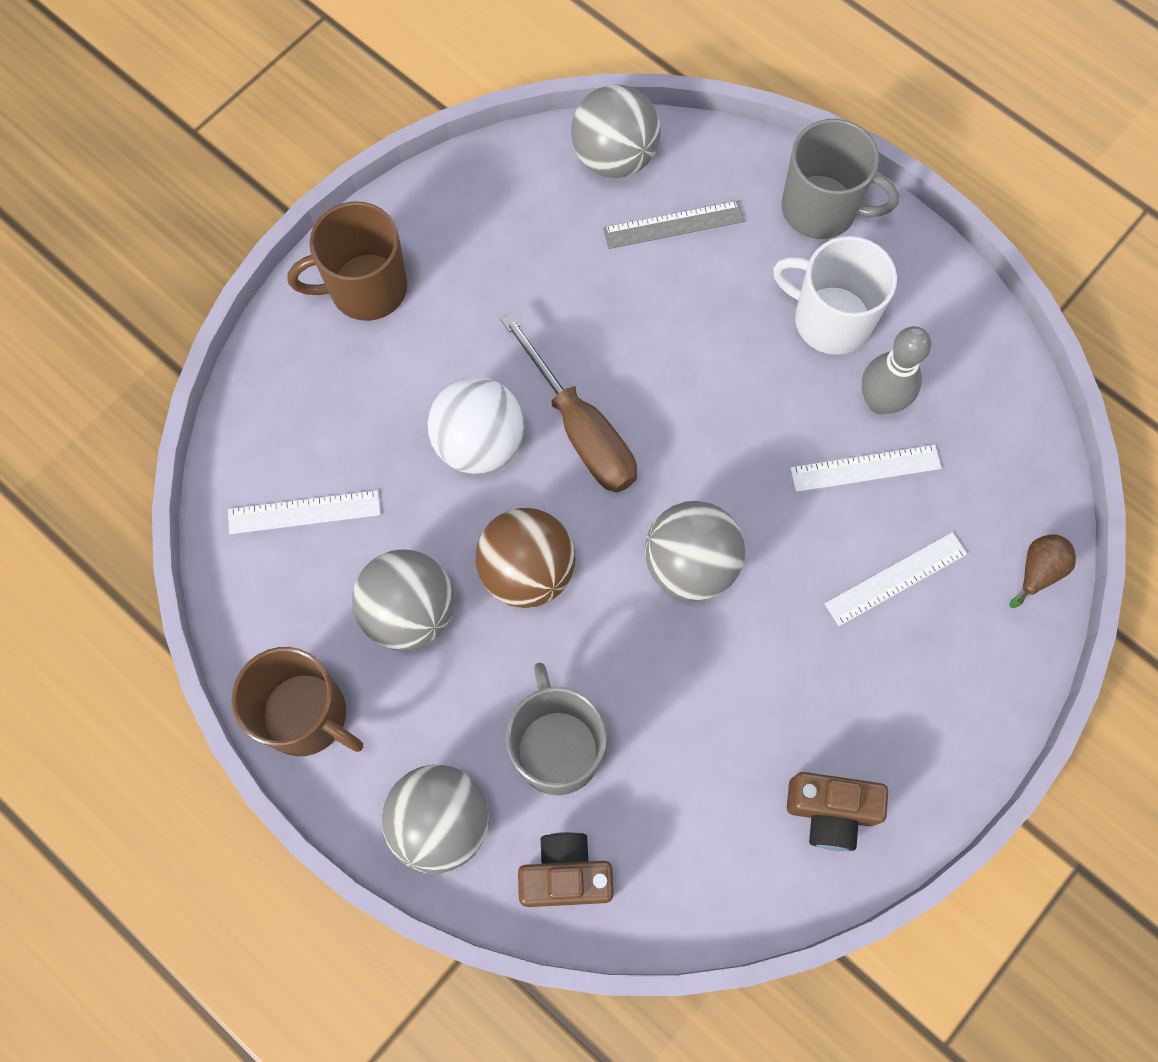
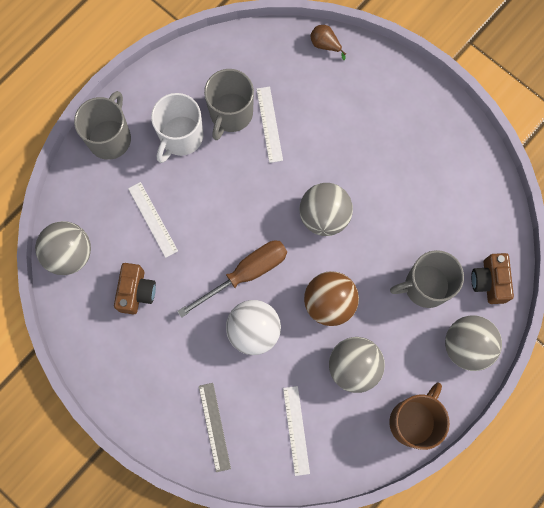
camera: 90 degrees left, 5 degrees up
(366, 288) = (153, 401): brown mug -> none
(673, 224) = (117, 220): grey ruler -> grey ruler (214, 427)
(830, 811) = (451, 152): brown camera -> brown camera (136, 292)
(880, 401) = (230, 114): grey bowling pin -> grey mug
(896, 579) = (330, 113): white ruler -> white ruler (153, 219)

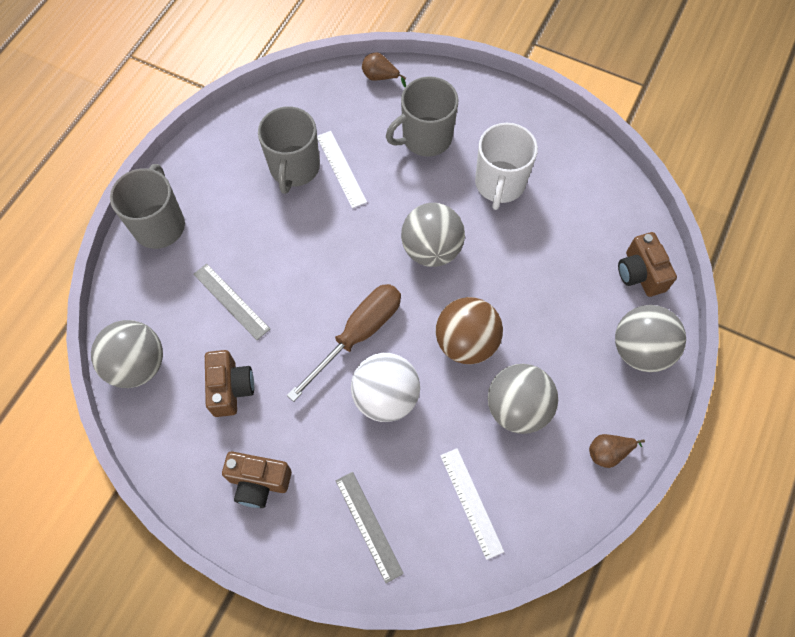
camera: 15 degrees left, 10 degrees down
(141, 371) = (259, 482): none -> brown camera
(153, 219) = (231, 301): white ruler -> grey ruler
(181, 137) = (243, 205): white mug -> white mug (499, 184)
(413, 421) = (608, 452): brown mug -> brown pear
(425, 286) = (570, 296): grey mug -> grey mug (425, 138)

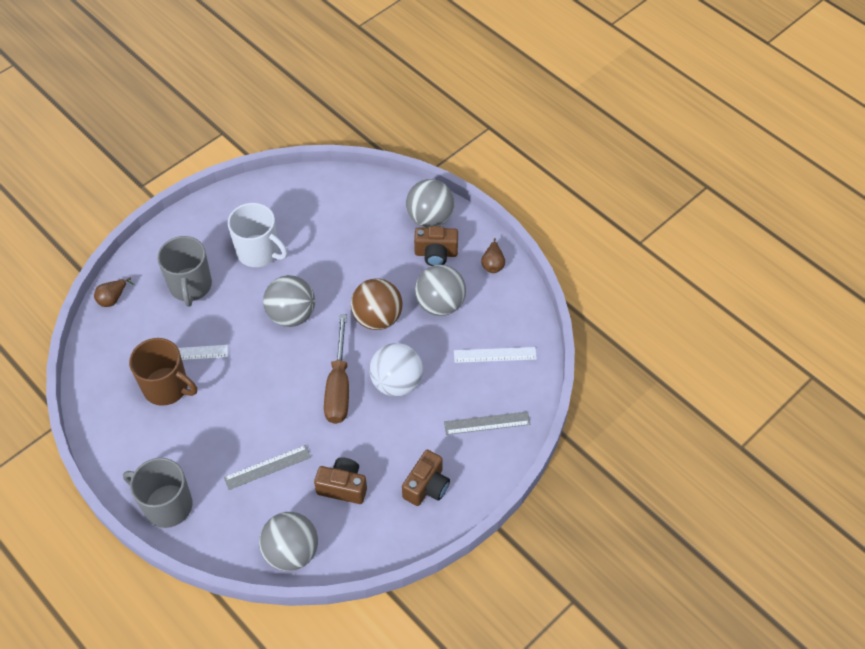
camera: 70 degrees left, 10 degrees down
(294, 168) = (167, 387): grey mug -> brown mug
(358, 335) = (339, 386): brown screwdriver -> brown screwdriver turned 150 degrees counterclockwise
(640, 273) = (374, 196): brown camera -> brown camera (436, 254)

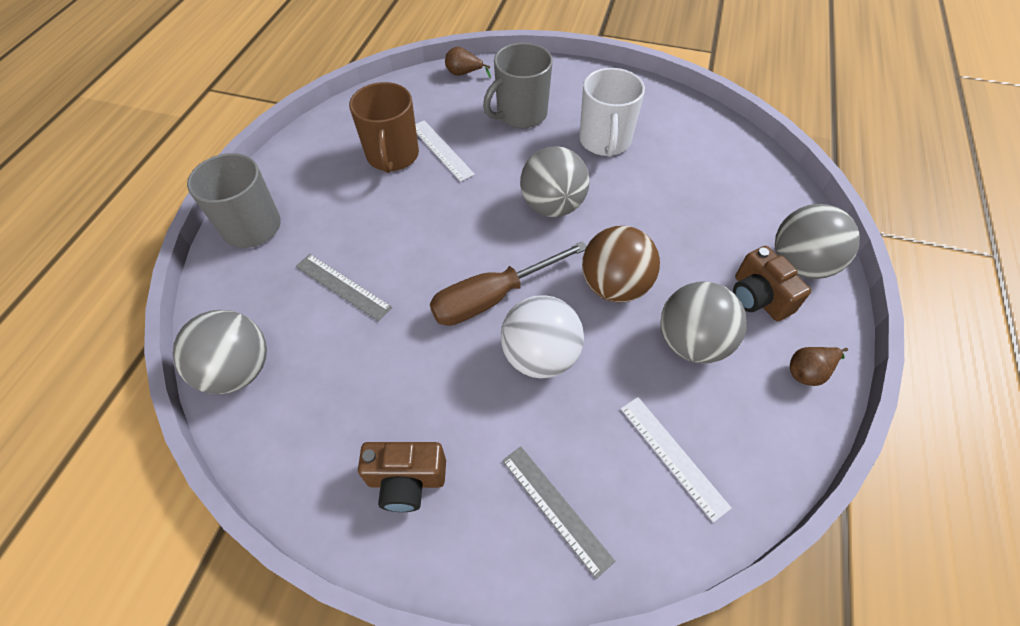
camera: 60 degrees right, 0 degrees up
(343, 487) = (355, 377): brown camera -> none

